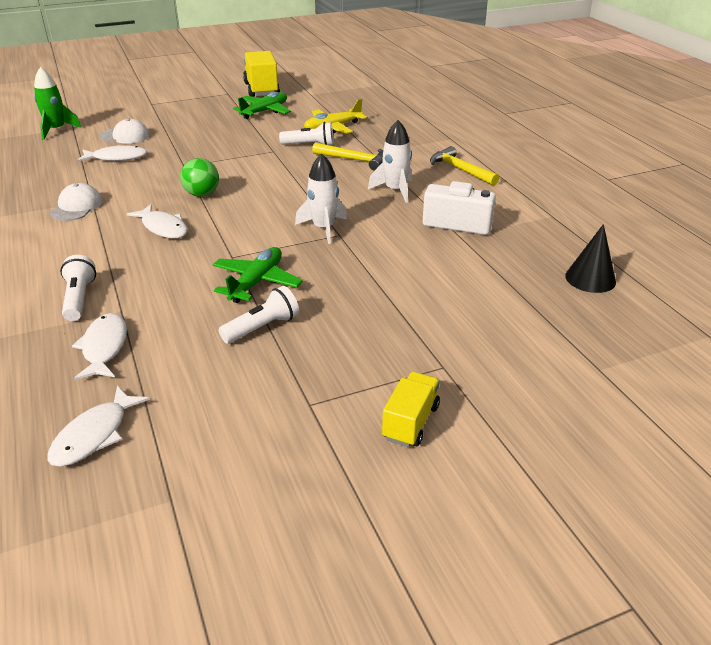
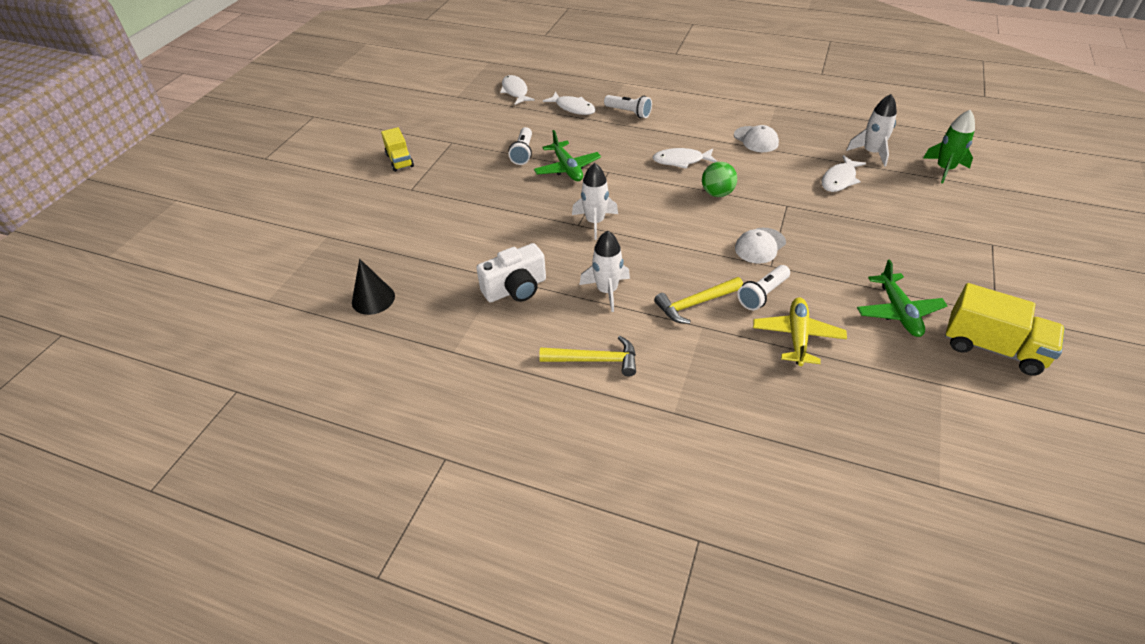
camera: 135 degrees right, 10 degrees up
(53, 157) = (871, 153): none -> white rocket
(125, 136) = (894, 198): white cap -> white cap (760, 246)

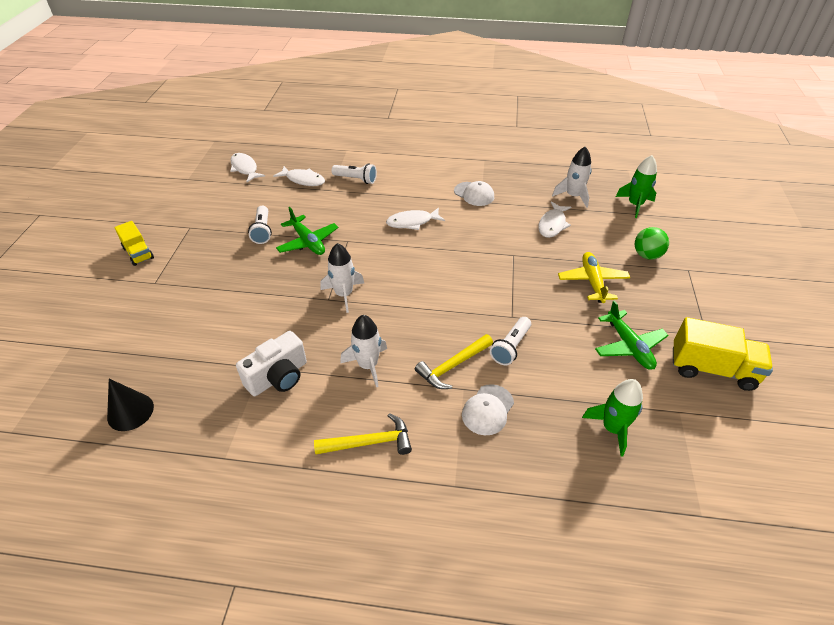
camera: 15 degrees left, 0 degrees up
(717, 193) = (450, 251): green ball -> green ball (647, 255)
(760, 246) = (498, 298): white cap -> white cap (488, 410)
(797, 336) = (549, 385): yellow plane -> yellow plane (592, 282)
(858, 388) = (612, 428): none -> green rocket

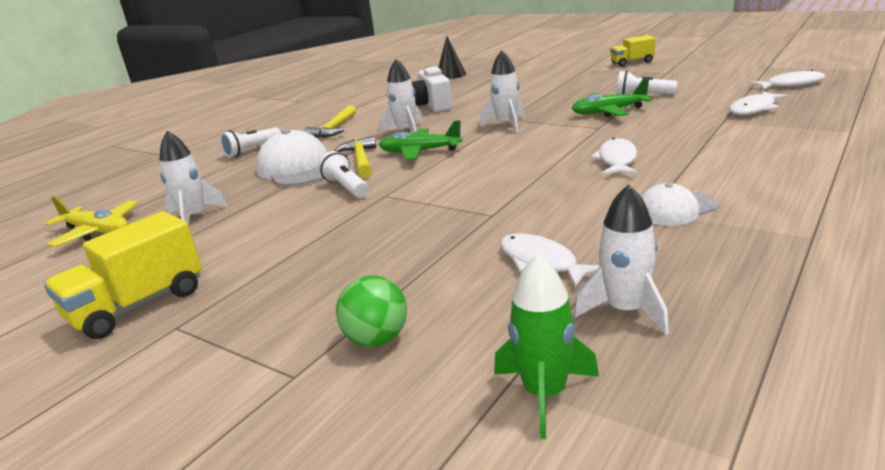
camera: 120 degrees right, 20 degrees down
(356, 179) = (749, 134): white flashlight -> white flashlight (252, 150)
(488, 410) = (298, 168): white cap -> white cap, size x1.67
(592, 282) = (377, 262): yellow plane -> yellow plane (97, 231)
(612, 428) = (194, 217): green rocket -> white rocket
(628, 346) = (252, 255): green plane -> green plane (420, 152)

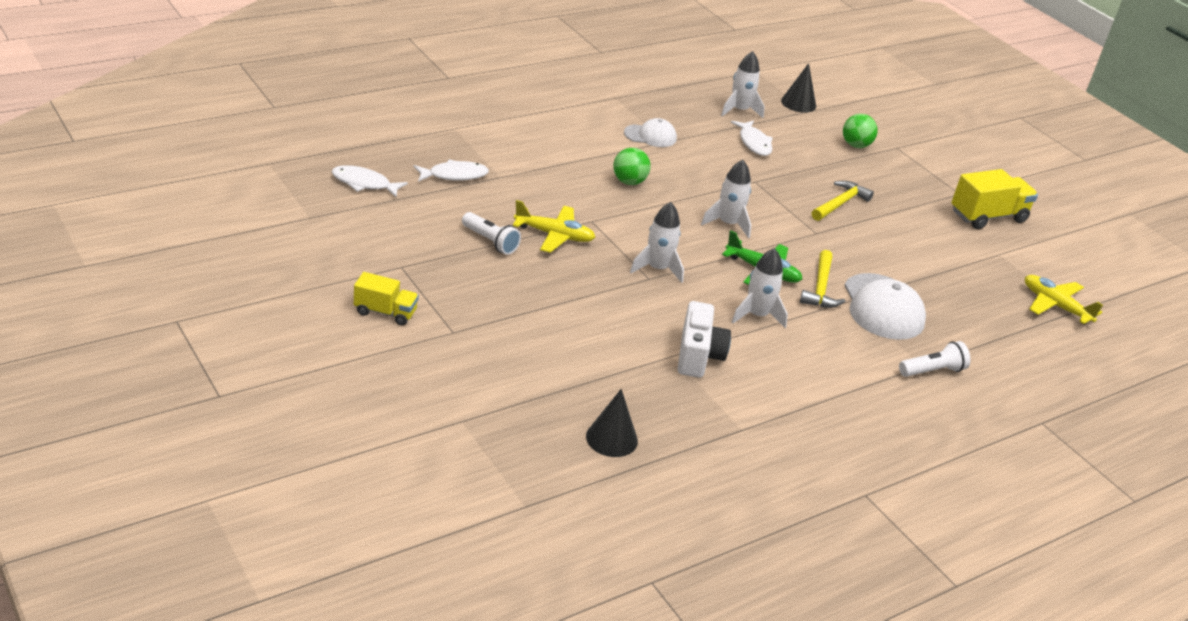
camera: 165 degrees left, 10 degrees up
(194, 217) = (973, 283): white rocket -> white rocket (728, 224)
(334, 129) = (832, 366): yellow hammer -> yellow hammer (840, 203)
(346, 188) = (844, 256): white flashlight -> none
(544, 393) = (798, 103): green rocket -> black cone
(609, 112) = (554, 235): green plane -> yellow plane
(617, 160) = (629, 182): white fish -> green ball

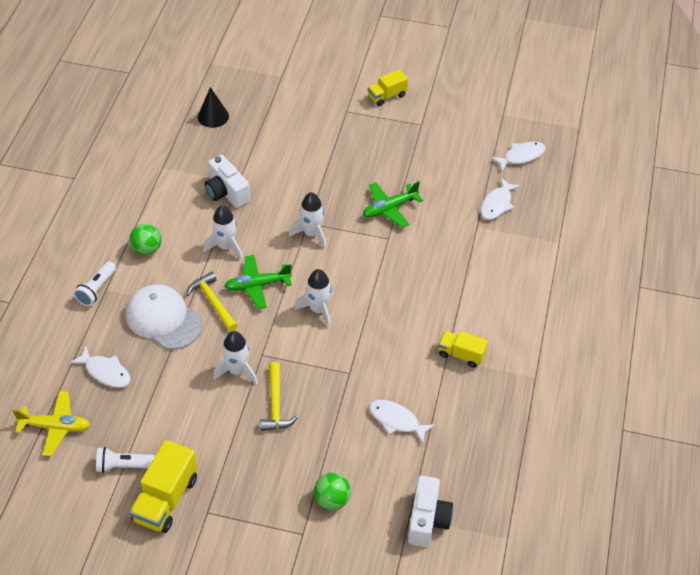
camera: 140 degrees right, 15 degrees up
(490, 241) = (410, 175): white flashlight -> white flashlight (124, 466)
(554, 235) = (389, 208): yellow plane -> green plane
(629, 182) = (413, 292): green ball -> green ball (147, 249)
(650, 136) = (461, 355): white cap -> yellow truck
(739, 110) = (451, 456): white rocket -> white rocket (237, 370)
(798, 103) = (427, 520): black cone -> white camera
(977, 309) = (105, 372): none -> white fish

